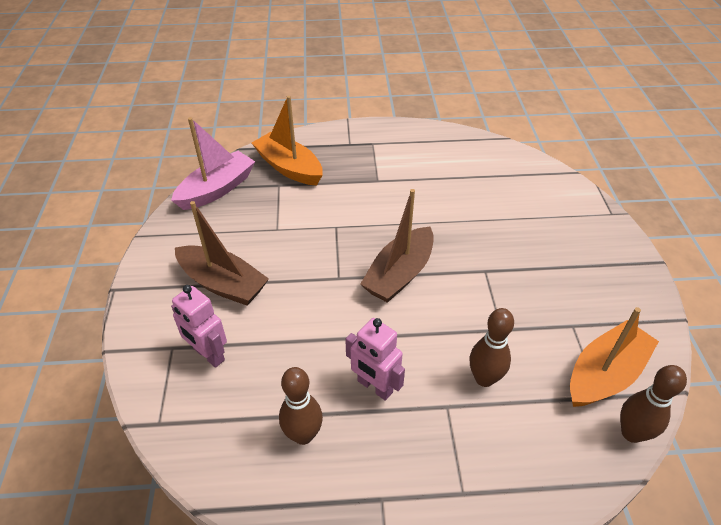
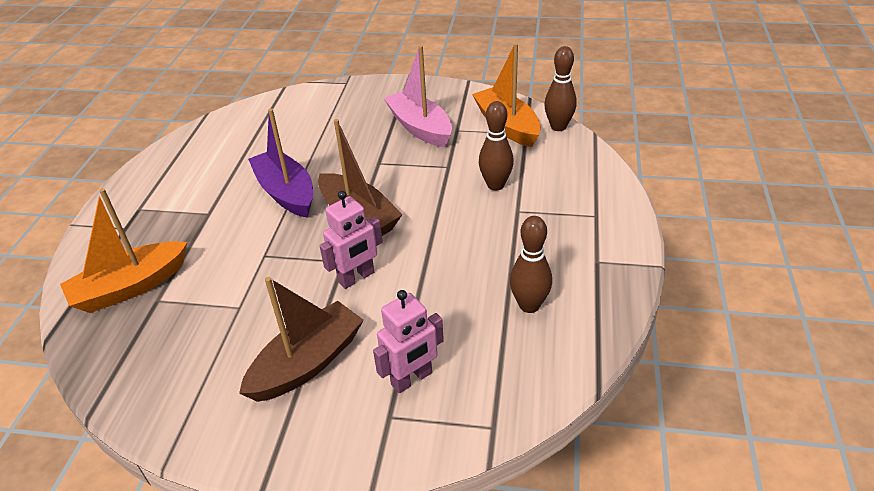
camera: 75 degrees left, 5 degrees down
(217, 189) = (122, 366): pink boat -> pink boat (420, 128)
(374, 387) = (488, 251): pink robot -> pink robot (356, 278)
(417, 218) = (286, 193): none -> purple boat

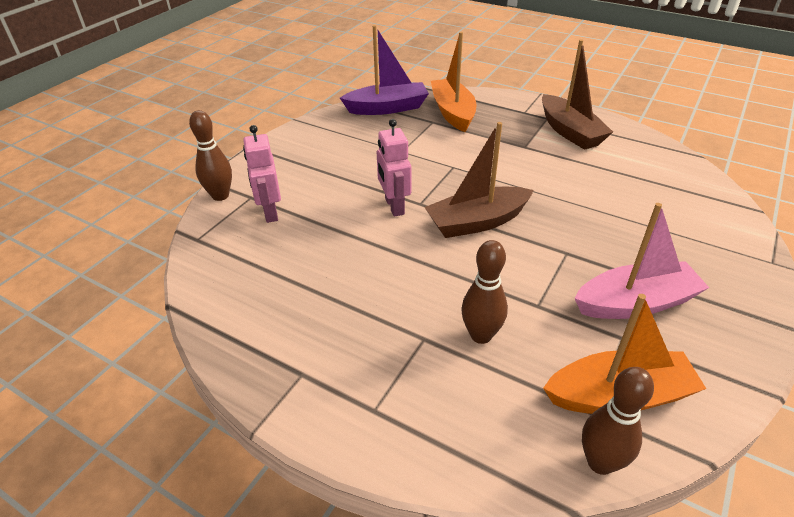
camera: 110 degrees right, 0 degrees up
(286, 193) = (536, 186): purple boat -> purple boat (387, 108)
(307, 363) = (324, 171): brown boat -> brown boat (570, 132)
(529, 305) = (285, 297): brown bowling pin -> brown bowling pin (220, 196)

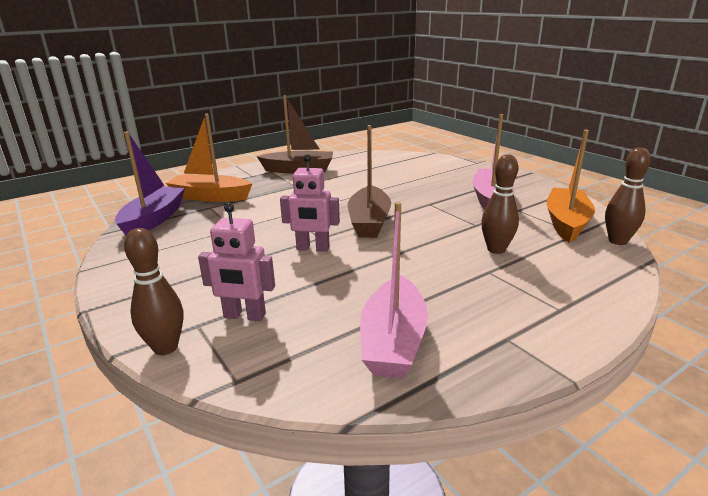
camera: 65 degrees left, 15 degrees down
(268, 300) = (393, 341): none -> pink boat

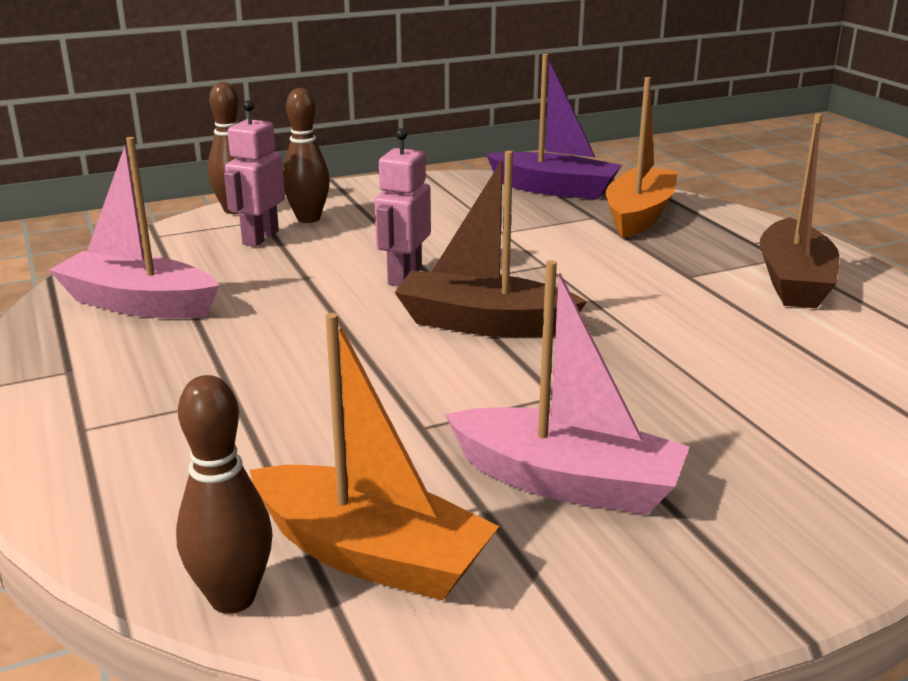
camera: 100 degrees right, 0 degrees up
(496, 249) = (302, 422): brown bowling pin -> brown bowling pin (308, 218)

